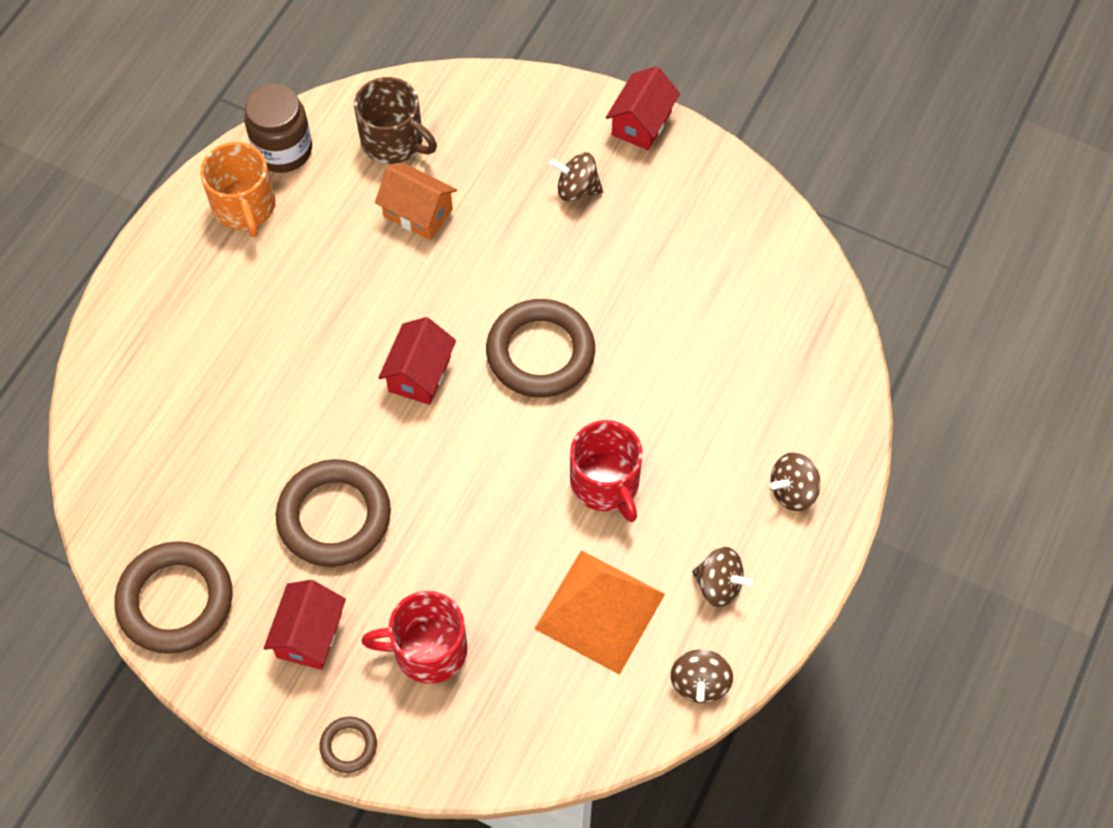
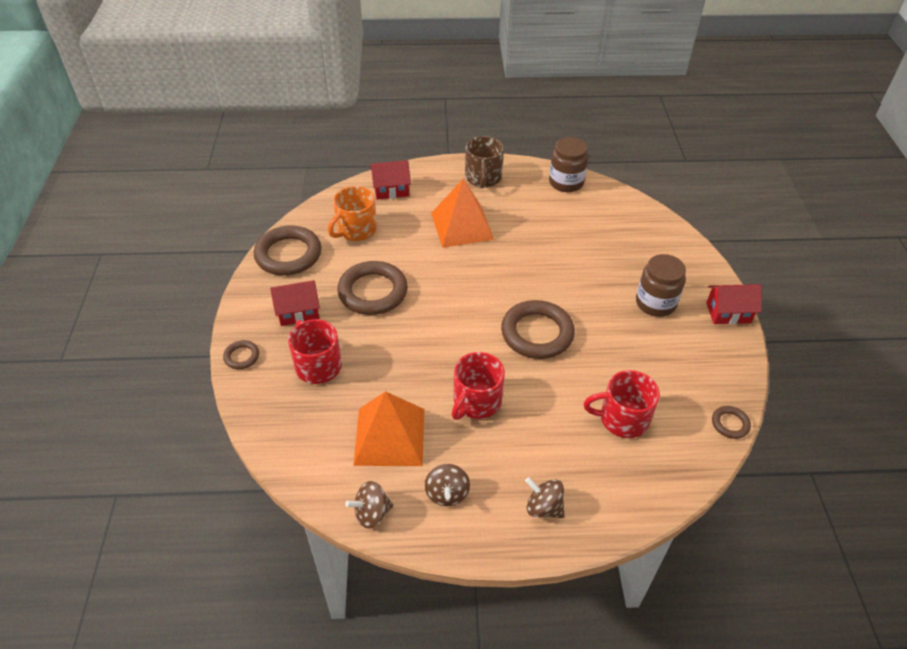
camera: 60 degrees right, 15 degrees down
(244, 207) = (522, 184): orange mug -> orange mug (356, 230)
(279, 334) = (462, 226): none -> orange pyramid
(393, 141) = (610, 218): brown mug -> brown mug (483, 178)
(418, 213) = (577, 245): orange house -> none
(419, 374) = (482, 288): red house -> red house (391, 190)
(576, 189) = (655, 303): brown spinning top -> brown jar
(724, 338) = (622, 418): none -> red mug
(794, 234) = (730, 424): none -> brown ring

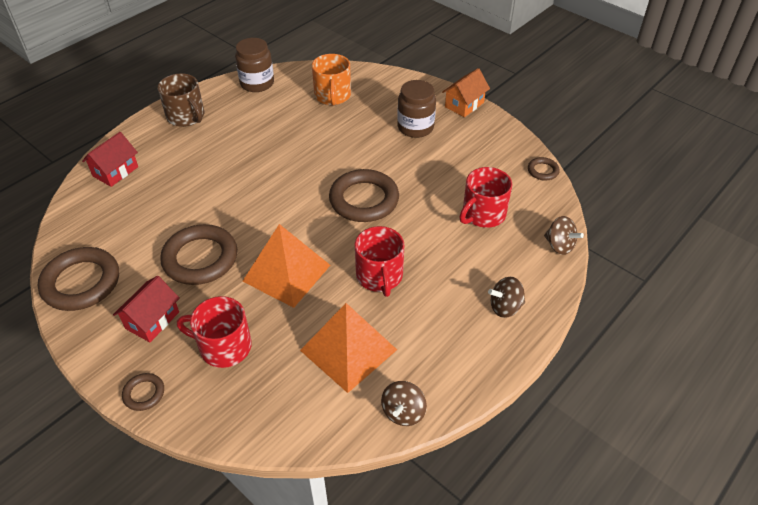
camera: 45 degrees left, 0 degrees up
(356, 230) = (122, 222): orange mug -> orange mug (332, 96)
(447, 493) = (436, 352): brown spinning top -> brown spinning top (559, 246)
(462, 226) = (213, 162): orange pyramid -> orange pyramid (286, 273)
(728, 313) = (464, 105): red house -> orange house

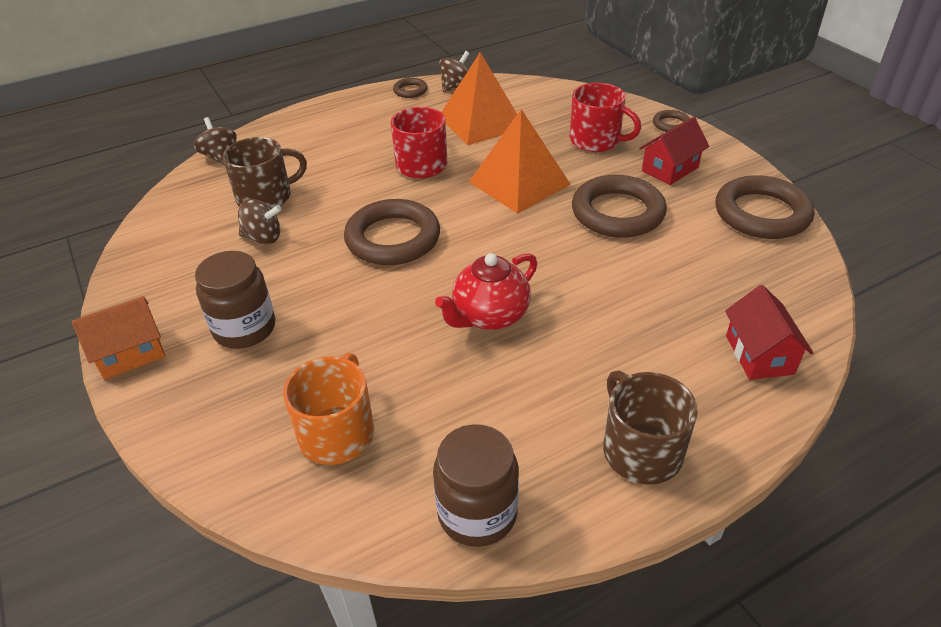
camera: 160 degrees left, 5 degrees down
(115, 171) = (759, 354): red house -> red house turned 60 degrees counterclockwise
(277, 161) = (489, 316): none -> red teapot
(483, 214) = (266, 197): red mug -> brown mug
(505, 307) = (322, 125): brown spinning top -> brown spinning top (263, 238)
(543, 171) = (143, 229): brown ring -> brown ring (410, 91)

